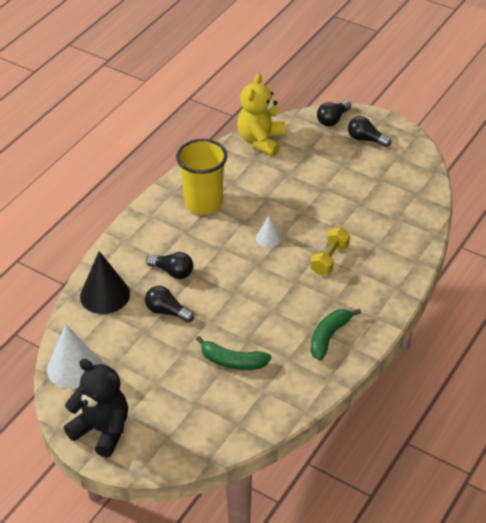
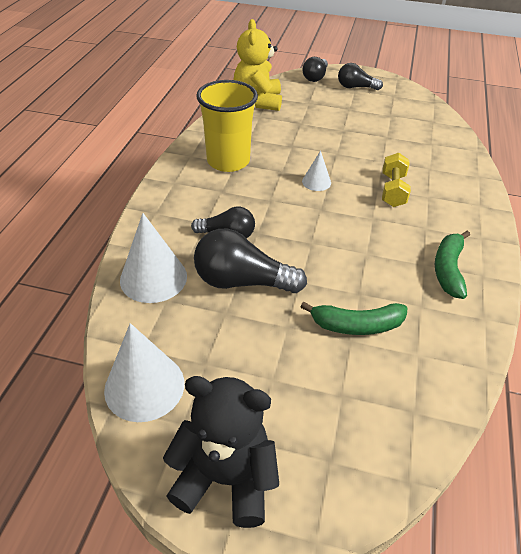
camera: 20 degrees left, 0 degrees up
(105, 295) = (153, 278): black cone -> white cone
(167, 311) = (242, 281): black light bulb -> black light bulb, size x1.60

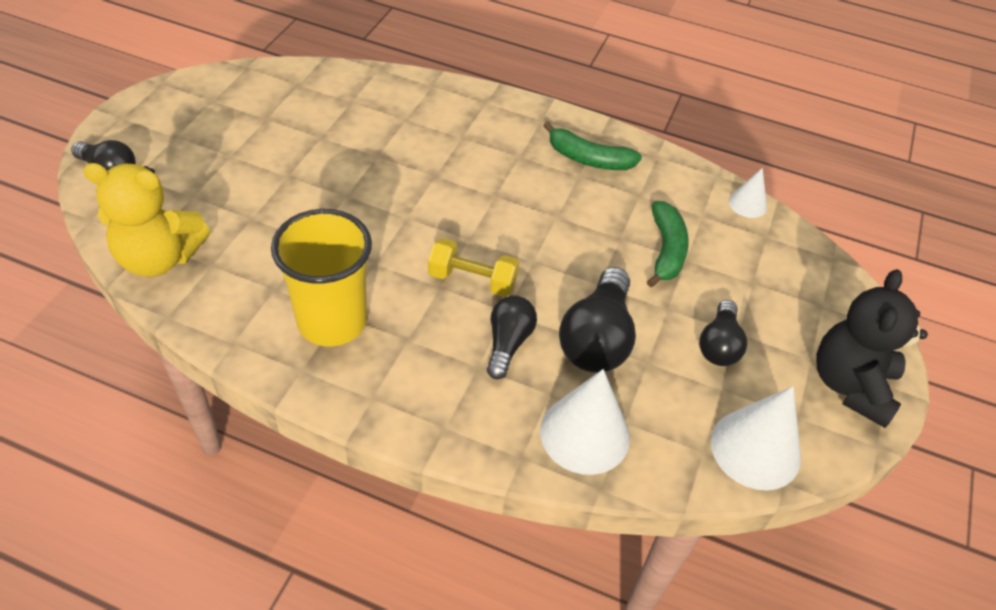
camera: 85 degrees left, 5 degrees up
(316, 182) = (409, 231): white cone -> white cone (747, 204)
(355, 87) = (168, 133): black light bulb -> black light bulb (719, 345)
(393, 190) = (444, 163): yellow dumbbell -> yellow dumbbell (472, 280)

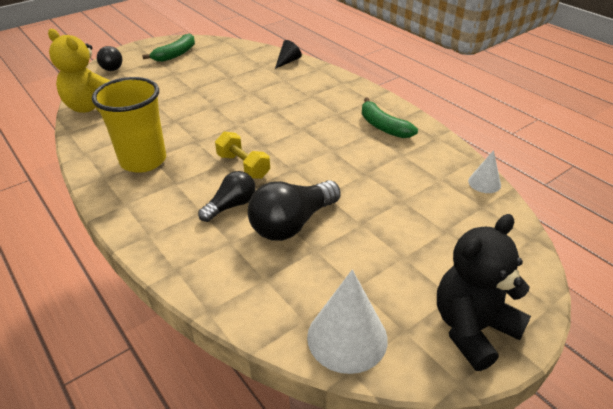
camera: 35 degrees right, 10 degrees down
(382, 83) = (288, 61): none -> black cone
(585, 434) = (229, 274): white cone -> none
(666, 250) = (392, 190): green banana -> green banana (176, 54)
(719, 345) = (380, 259): black light bulb -> none

